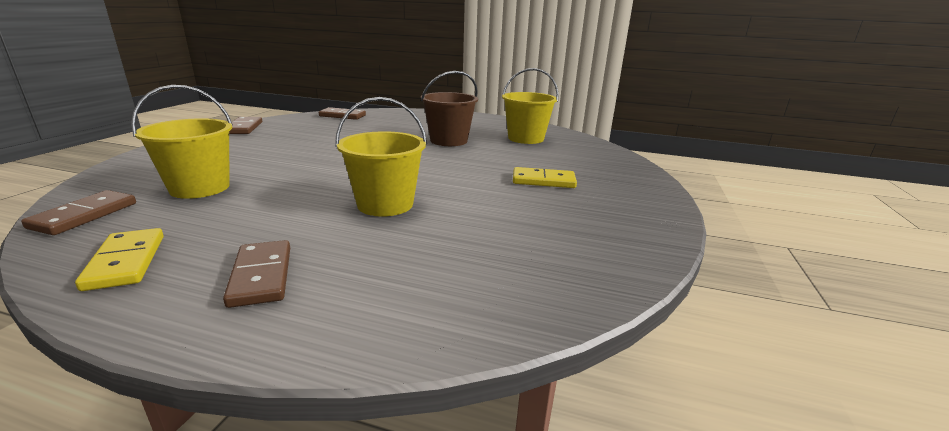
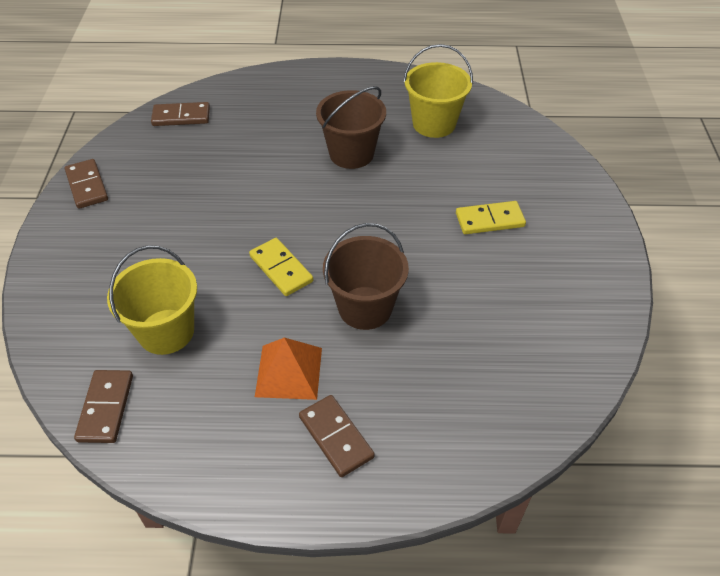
camera: 15 degrees left, 25 degrees up
(125, 262) = (214, 454): yellow domino -> yellow domino (281, 269)
(271, 225) = (289, 371): none -> orange pyramid
(385, 204) = (365, 308): yellow bucket -> brown bucket

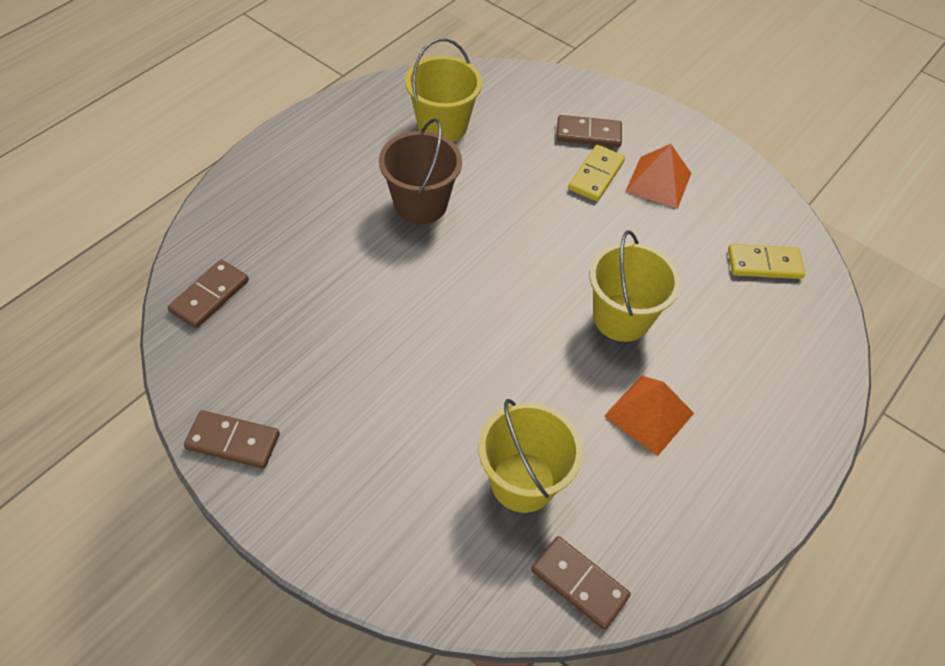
camera: 55 degrees left, 5 degrees up
(281, 269) = (522, 347): yellow domino -> yellow domino (764, 264)
(336, 437) = (742, 423): brown domino -> brown domino (588, 134)
(365, 308) = (621, 318): brown bucket -> yellow bucket
(529, 257) = (658, 182): none -> orange pyramid

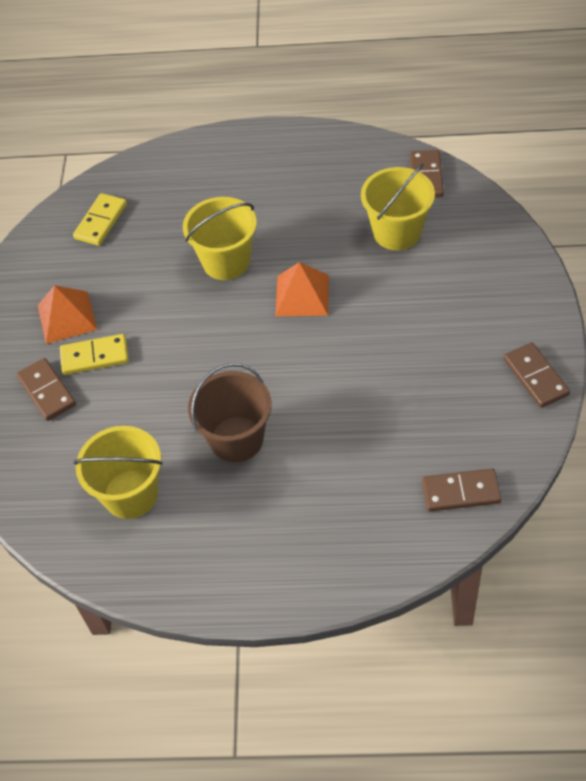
camera: 120 degrees left, 0 degrees up
(649, 414) = (288, 209): orange pyramid -> orange pyramid (302, 295)
(764, 264) = (101, 221): yellow domino -> yellow domino turned 60 degrees clockwise

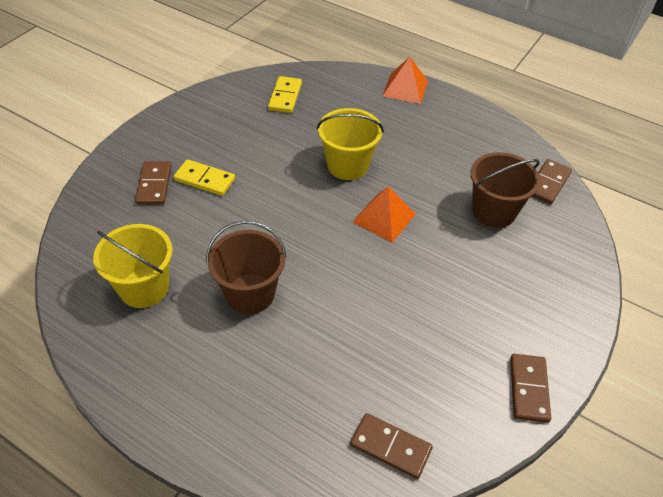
camera: 25 degrees right, 5 degrees down
(67, 317) = (210, 144): orange pyramid -> orange pyramid (405, 88)
(101, 221) = (285, 96): yellow domino -> yellow domino turned 45 degrees counterclockwise
(397, 232) = (493, 211): yellow bucket -> brown bucket

